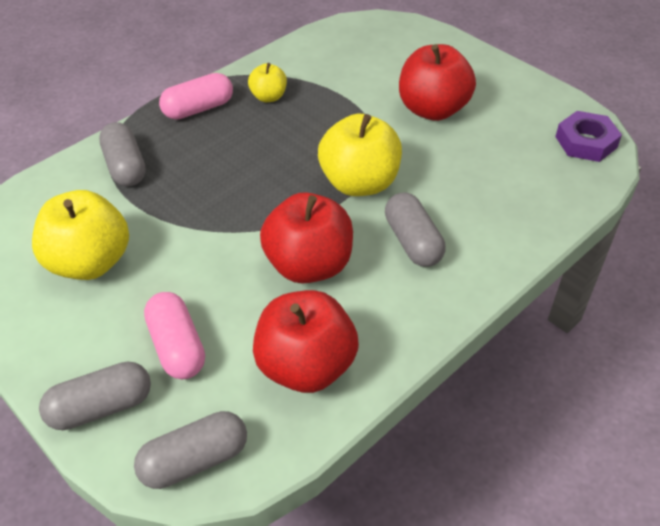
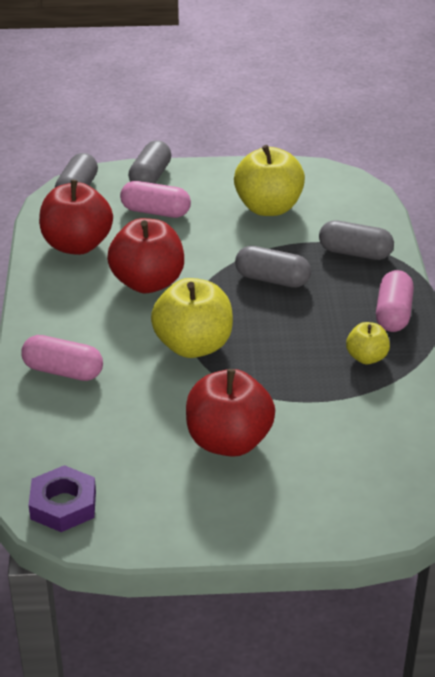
camera: 130 degrees right, 10 degrees down
(413, 242) = (103, 335): grey capsule -> grey capsule (272, 279)
(482, 233) = (63, 371): none -> pink capsule

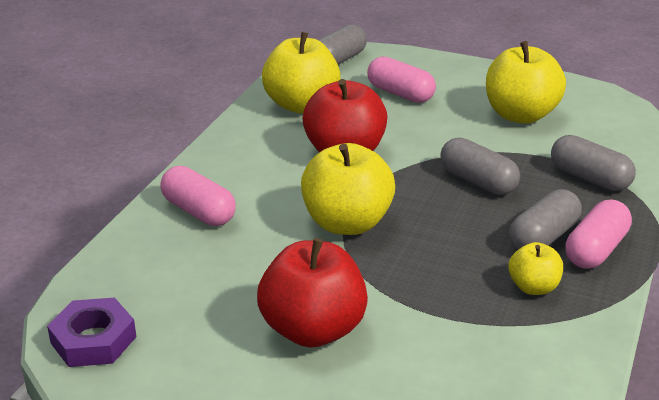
camera: 25 degrees right, 5 degrees down
(77, 245) = (301, 105): red apple -> yellow apple
(150, 177) = (417, 64): grey capsule -> grey capsule (543, 237)

